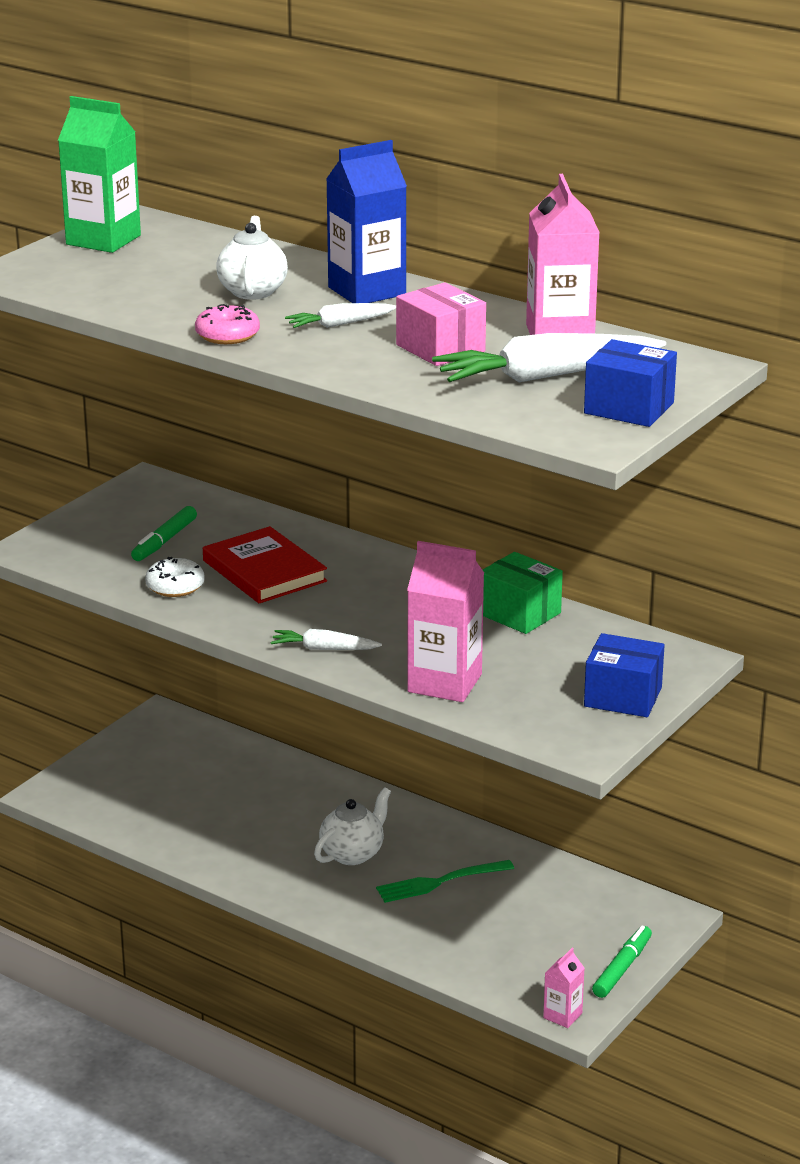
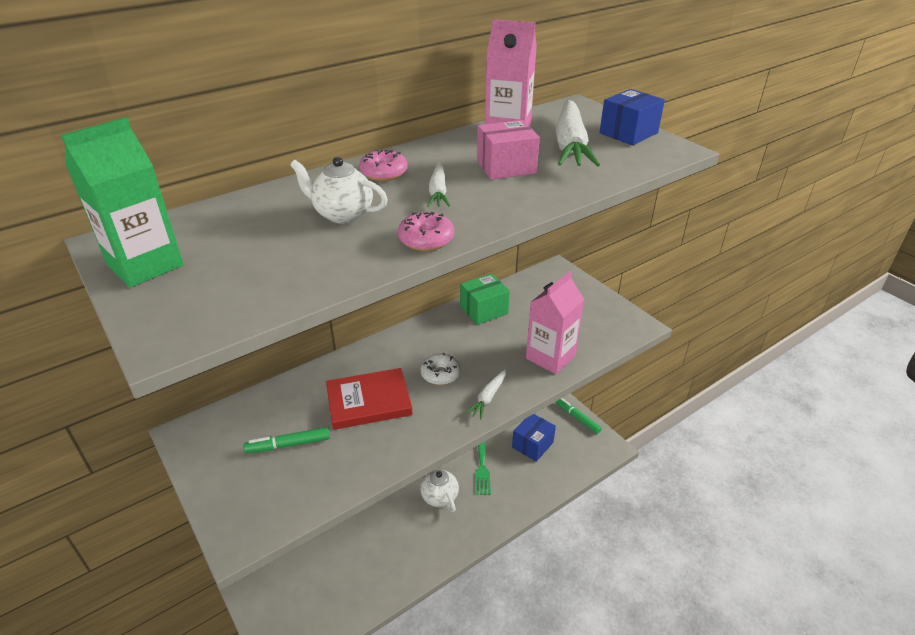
camera: 70 degrees left, 10 degrees up
(164, 541) = (288, 445): green marker -> green marker turned 120 degrees clockwise
(175, 586) = (361, 454): white donut -> white donut (440, 374)
(367, 291) = (384, 173): blue carton -> pink donut
(562, 1015) = (608, 451): pink carton -> none
(623, 697) = (587, 299): blue box -> blue box (532, 445)

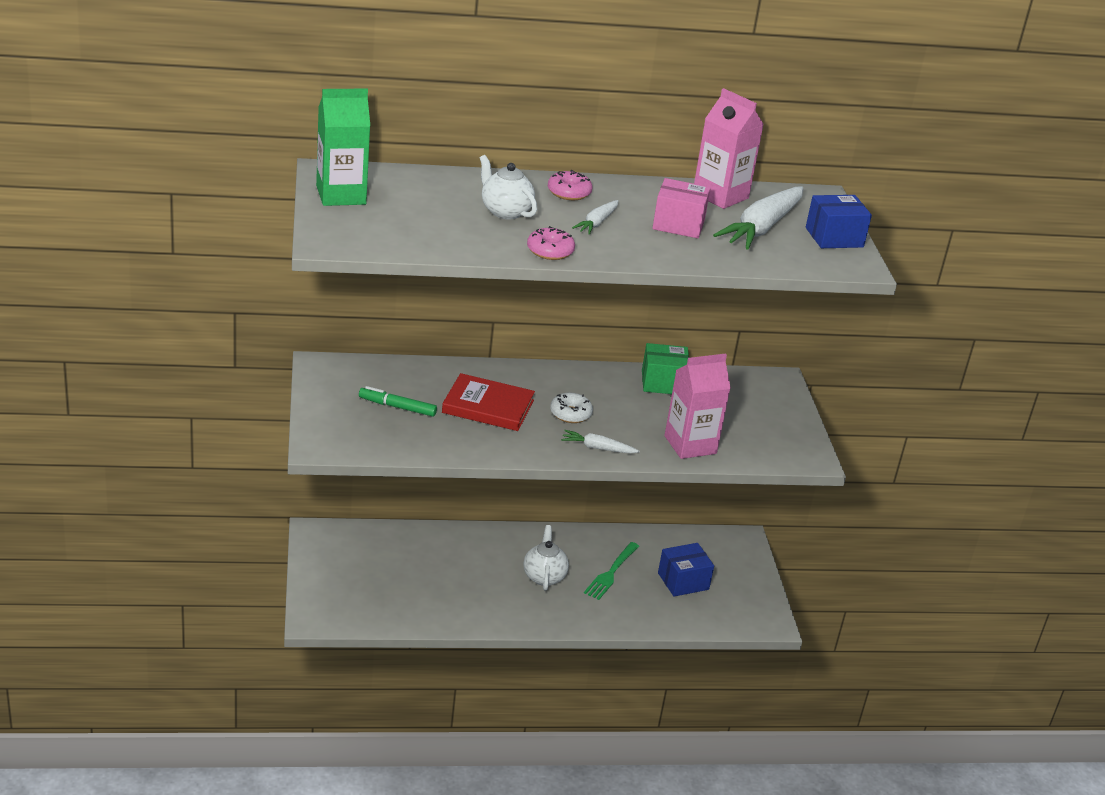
camera: 25 degrees right, 5 degrees down
(488, 397) = (598, 448): white carrot -> white carrot turned 45 degrees clockwise
(577, 418) = (758, 582): green marker -> none

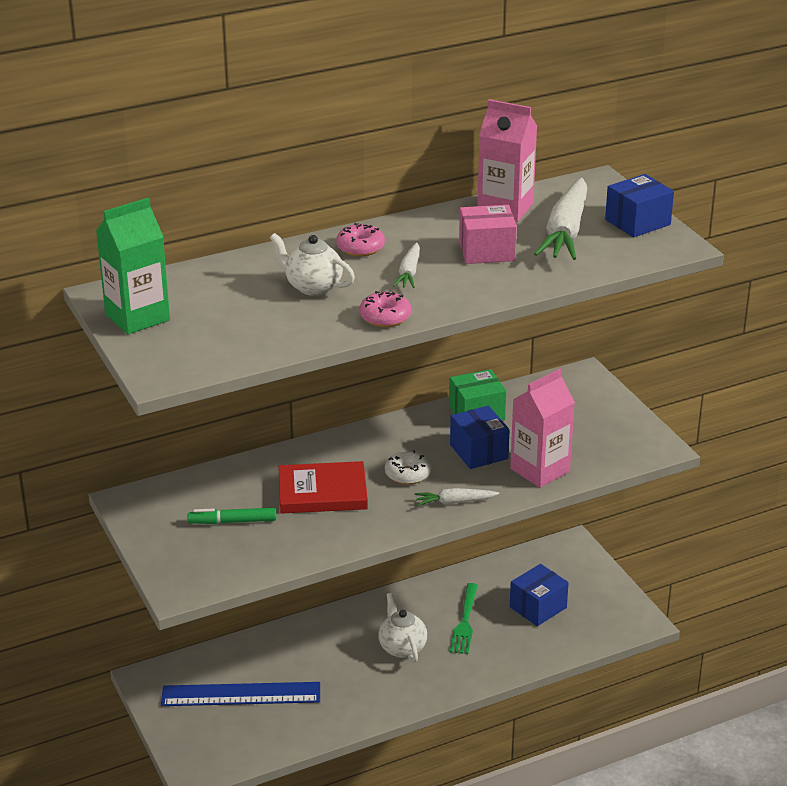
camera: 15 degrees left, 0 degrees up
(385, 570) = (241, 694): none -> blue ruler
(645, 414) = (479, 452): none -> blue box

